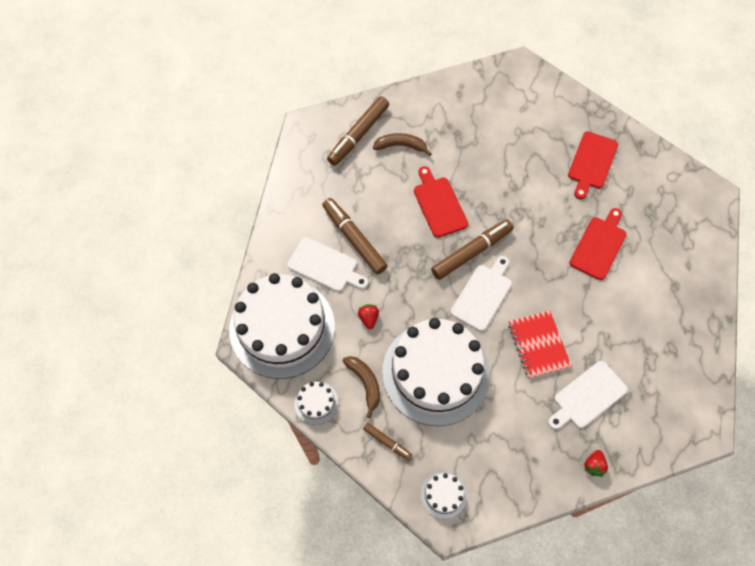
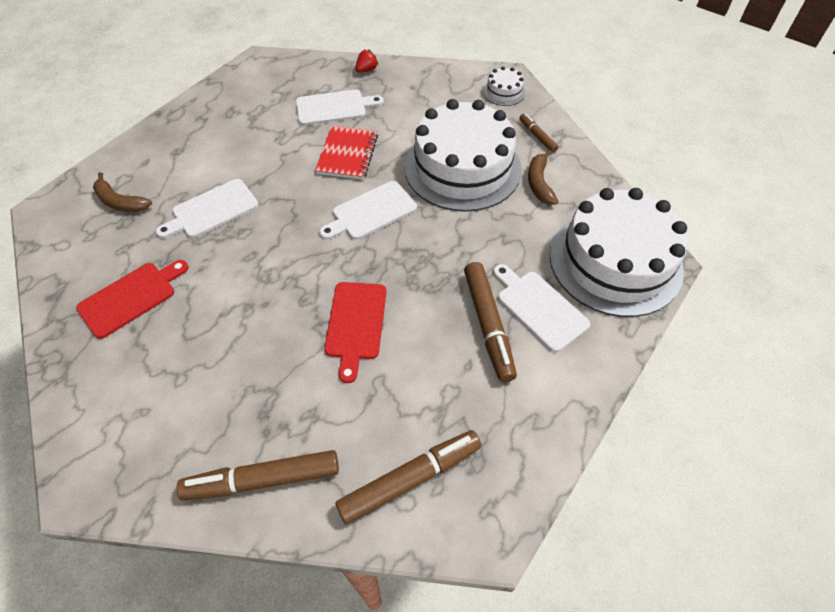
camera: 155 degrees left, 10 degrees down
(316, 403) = (597, 185): white cake -> none
(368, 318) = (509, 235): red strawberry -> none
(401, 146) = (356, 429): brown banana -> brown banana (120, 201)
(471, 252) = (353, 256): brown marker -> brown marker (263, 480)
(599, 246) = (212, 210): red cutting board -> white cutting board

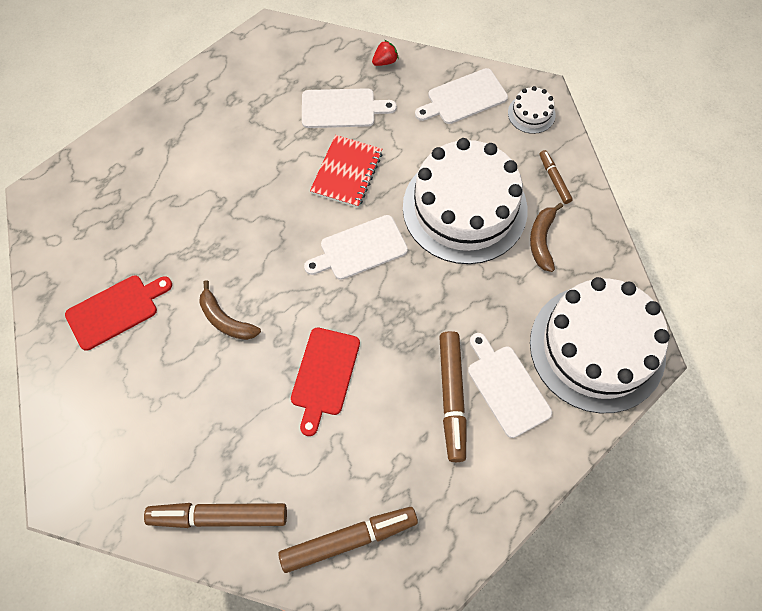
camera: 10 degrees right, 10 degrees up
(120, 201) = (111, 197): brown banana -> brown banana (225, 319)
(212, 210) = (201, 221): white cutting board -> white cutting board (464, 98)

